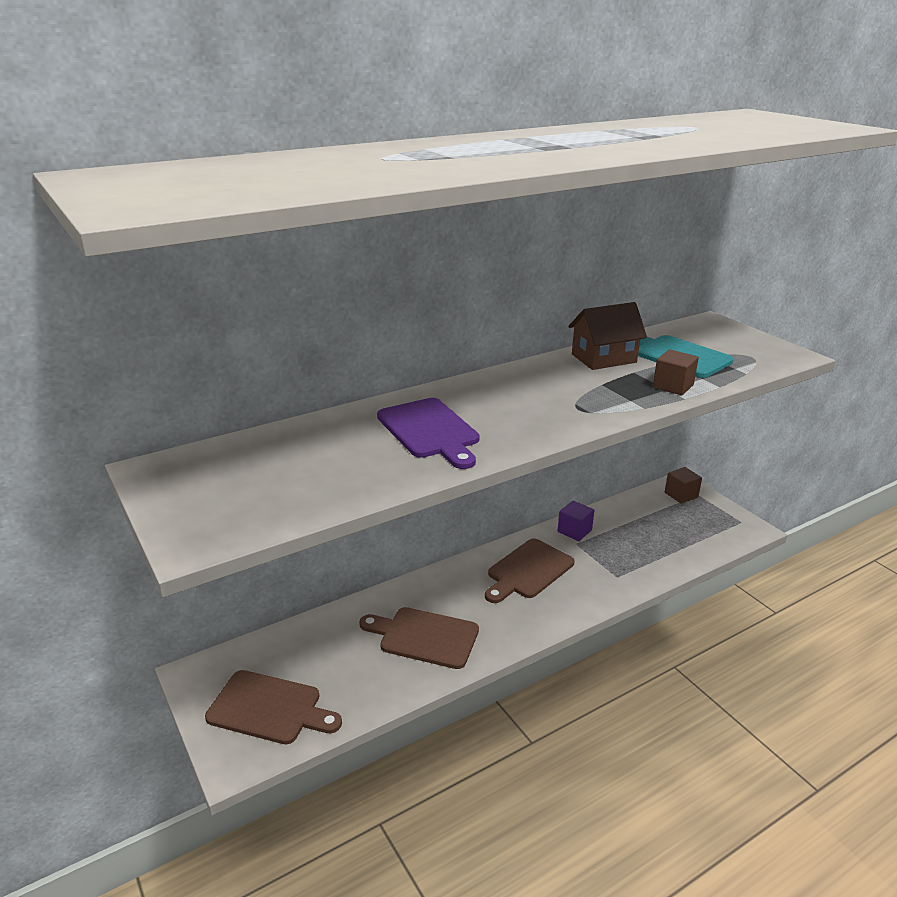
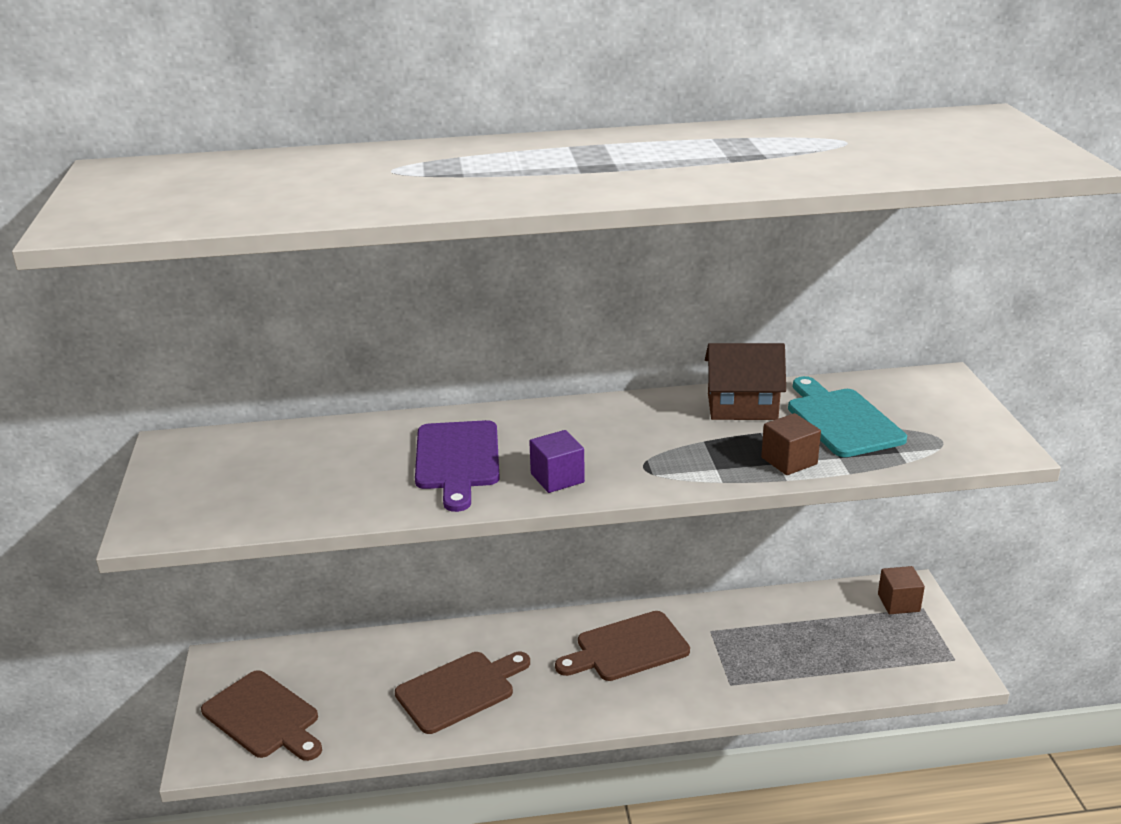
camera: 25 degrees right, 0 degrees up
(424, 637) = (460, 690): brown cutting board -> brown cutting board turned 105 degrees clockwise
(574, 531) = (720, 614): purple cube -> purple cube (557, 478)

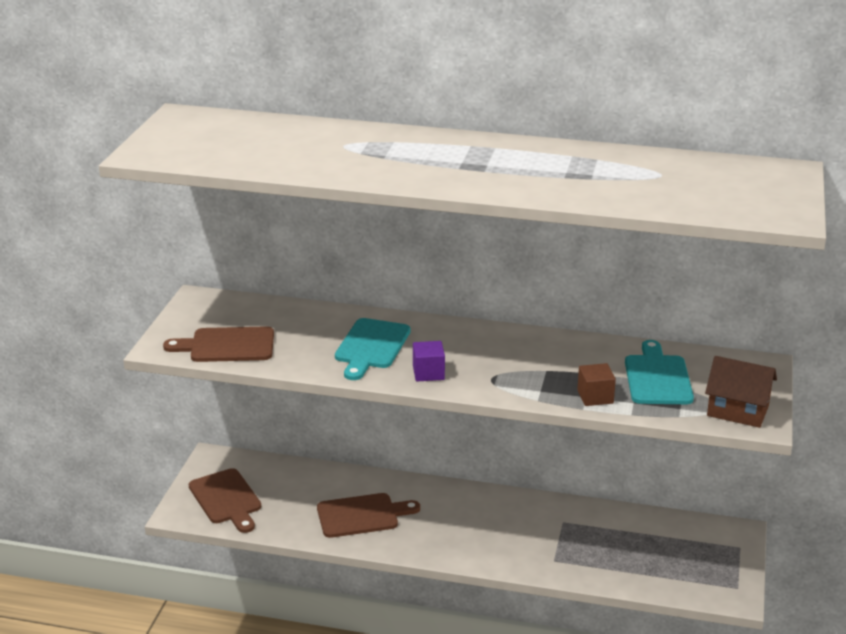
camera: 20 degrees right, 0 degrees up
(457, 460) = (371, 347): purple cutting board -> turquoise cutting board
(627, 648) = (494, 518): brown cutting board -> brown cutting board (227, 345)
(742, 407) = (592, 352): brown house -> brown house (737, 411)
(898, 603) = (722, 539): brown cube -> none

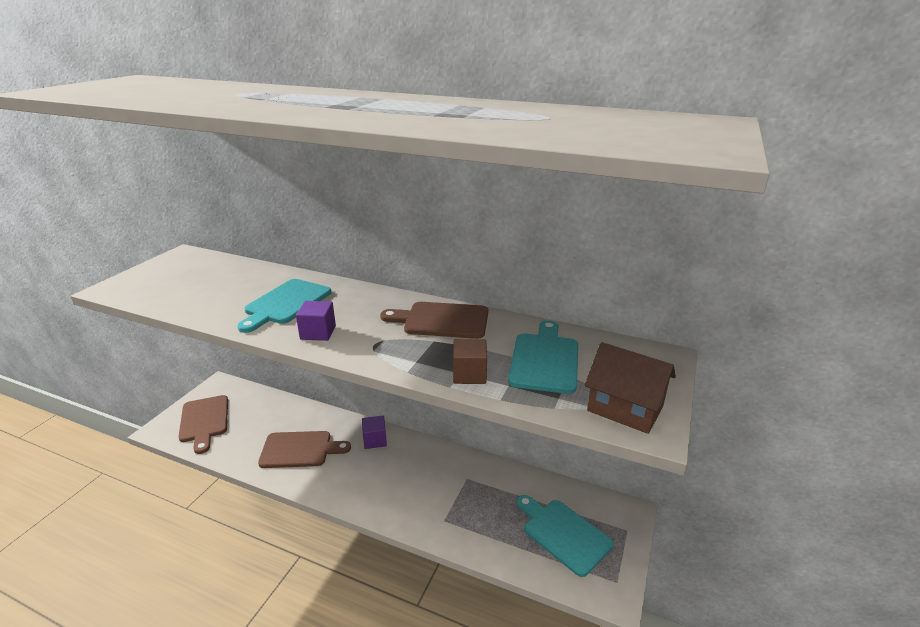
camera: 10 degrees right, 0 degrees up
(227, 345) = (165, 291): brown cutting board -> brown cutting board (441, 320)
(443, 497) = (375, 440): none -> purple cube
(678, 557) = (563, 533): none -> turquoise cutting board

